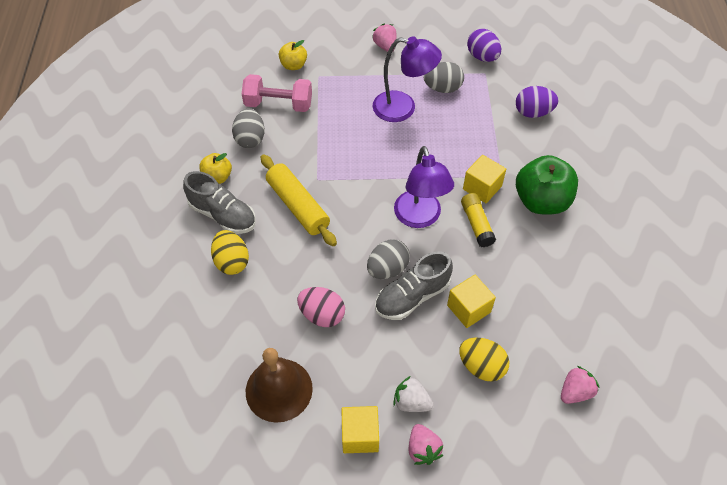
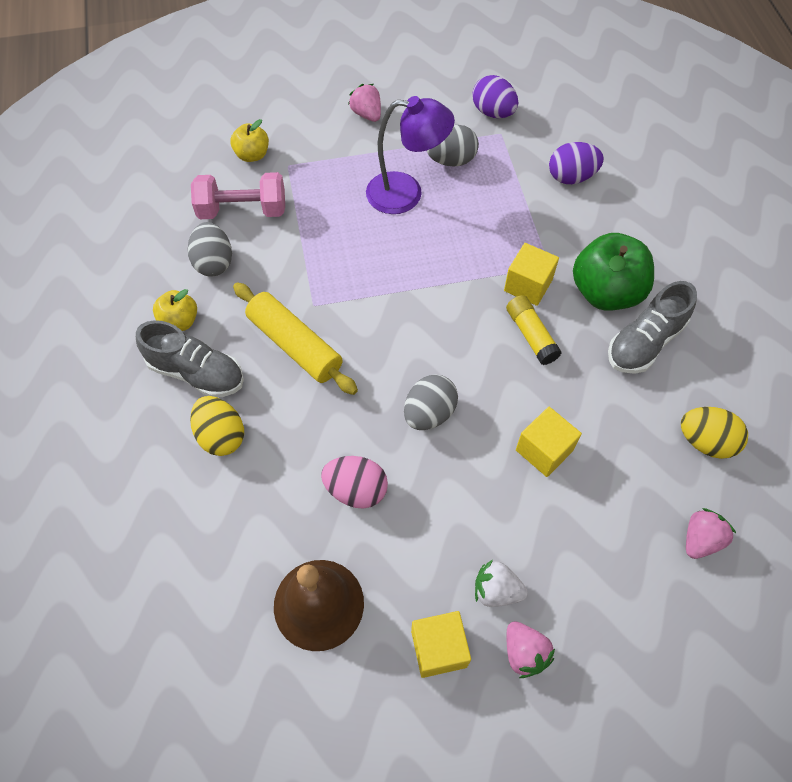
camera: 10 degrees left, 5 degrees up
(412, 296) = (468, 445): grey shoe -> grey shoe (644, 342)
(420, 218) = (457, 337): purple lamp -> none
(481, 366) = (576, 526): yellow egg -> yellow egg (705, 442)

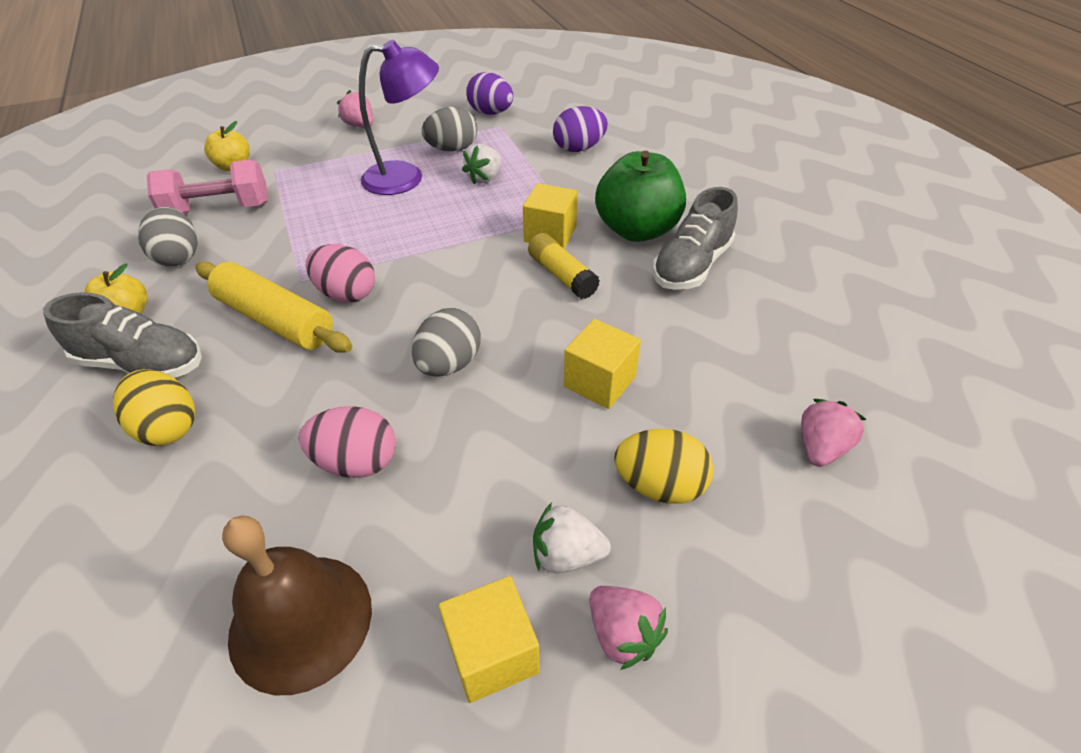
camera: 10 degrees left, 15 degrees down
(351, 326) = (346, 294): none -> pink egg
(478, 205) = (484, 178): none -> white strawberry
(705, 442) = (790, 346): yellow egg -> yellow egg (659, 486)

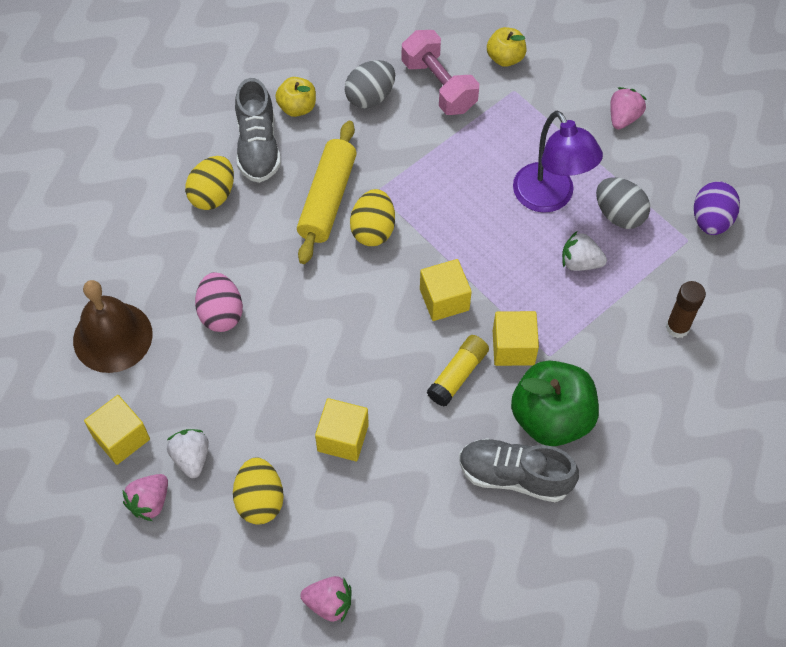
camera: 70 degrees right, 15 degrees up
(346, 294) = (373, 230): pink egg -> yellow egg
(449, 364) = (324, 331): grey egg -> none
(469, 264) = (444, 299): none -> yellow cube
(579, 148) = (677, 327): purple egg -> brown glue stick

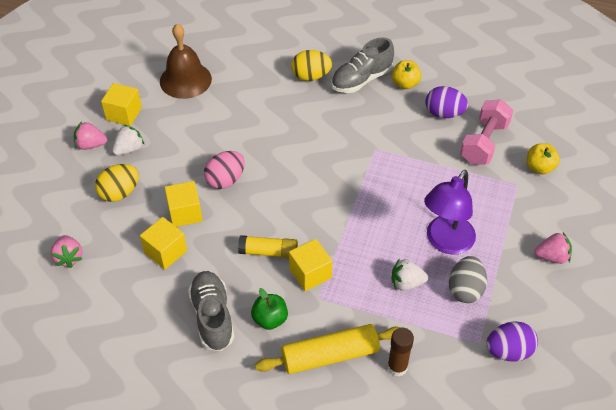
camera: 60 degrees right, 10 degrees down
(221, 313) = (233, 117): pink egg -> pink egg (225, 180)
(327, 199) = (350, 128): yellow rolling pin -> yellow rolling pin (330, 355)
(370, 97) = (444, 113): grey egg -> purple egg
(373, 230) = (345, 160): yellow egg -> none
(444, 299) = (320, 219): yellow cube -> yellow cube (165, 252)
(551, 418) = (270, 319): green apple -> green apple, size x0.54
(580, 262) = (406, 283): white strawberry -> white strawberry turned 75 degrees counterclockwise

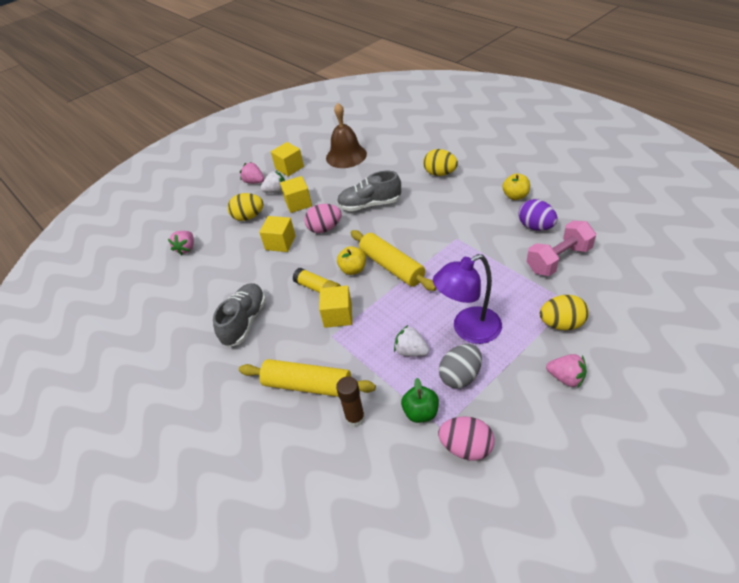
camera: 35 degrees right, 5 degrees down
(165, 252) = (248, 265): yellow cube -> yellow cube (298, 203)
(270, 319) = (283, 339): green apple -> green apple (421, 412)
(330, 201) = (392, 266): none -> yellow rolling pin
(361, 79) = (479, 185): grey shoe -> grey shoe (370, 204)
(508, 351) = (466, 447): purple egg -> pink egg
(521, 207) = (561, 324): none -> yellow egg
(539, 167) = (602, 295): yellow apple -> yellow apple (353, 269)

